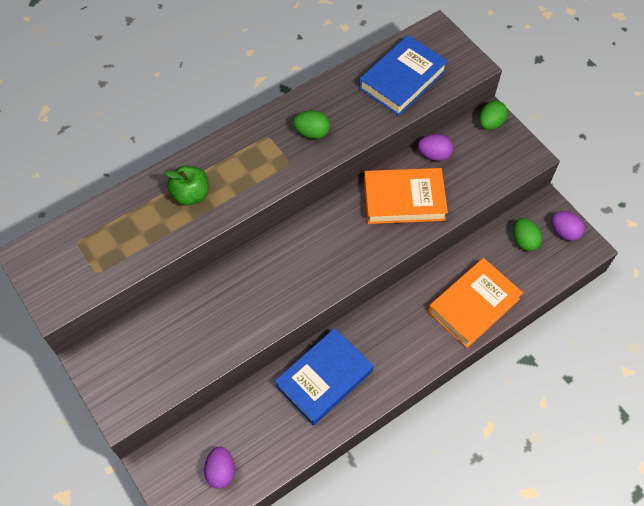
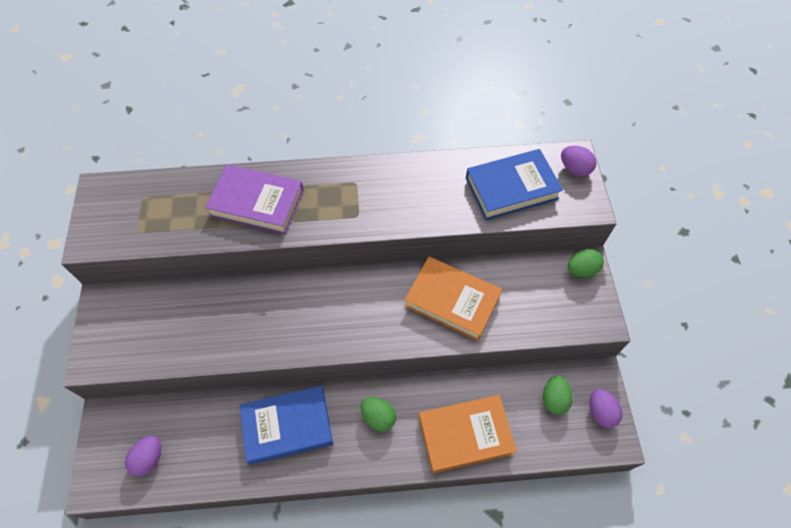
camera: 30 degrees right, 0 degrees up
(191, 195) = (257, 203): green apple -> purple book
(312, 132) = (396, 198): green egg -> green egg (378, 417)
(434, 155) = (507, 273): purple egg -> purple egg (574, 169)

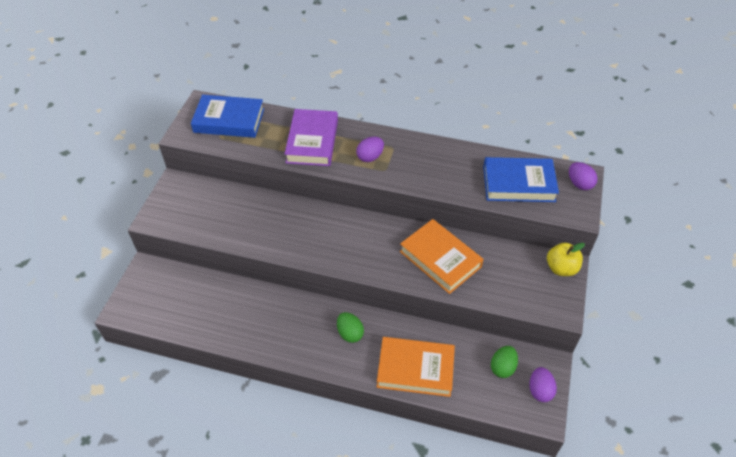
camera: 20 degrees right, 10 degrees down
(149, 458) = (166, 305): purple egg -> purple egg (370, 157)
(257, 203) = (312, 141): purple book -> purple book turned 60 degrees clockwise
(287, 426) = (276, 317): blue book -> blue book (229, 120)
(581, 270) = (561, 268): green egg -> yellow apple

